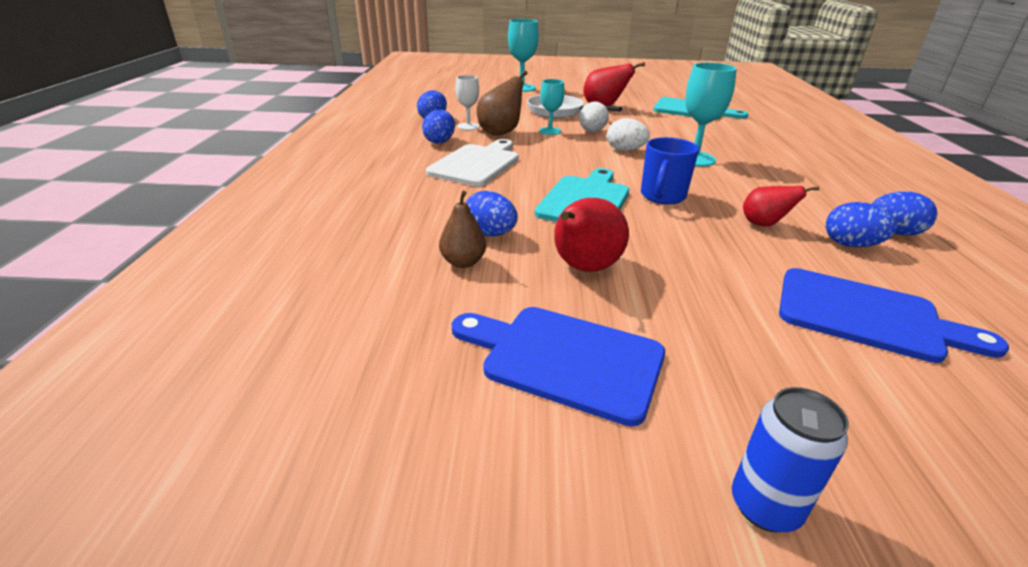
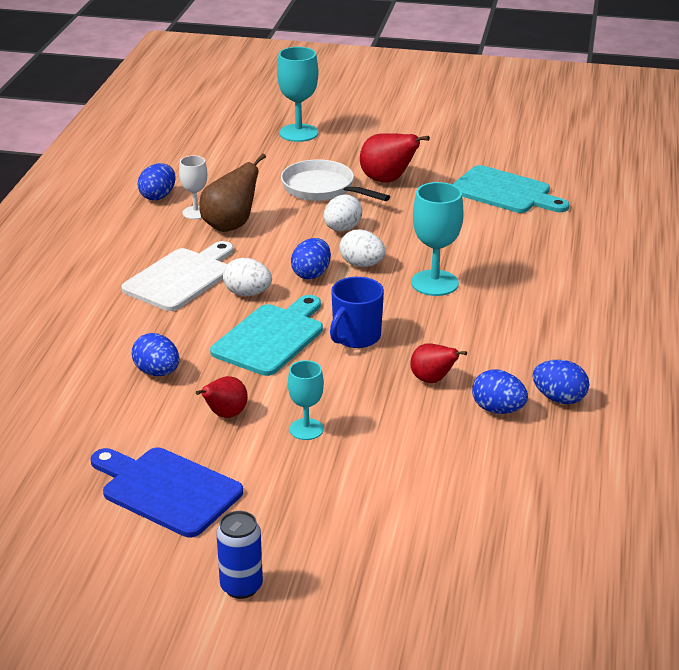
camera: 10 degrees right, 0 degrees up
(440, 141) = (153, 238): blue egg -> blue egg (311, 274)
(463, 262) = (122, 401): brown pear -> none
(542, 171) = (247, 293): none -> white egg
(550, 131) = (291, 226): turquoise goblet -> turquoise goblet (306, 429)
(584, 268) = (225, 415): red pear -> red pear, size x0.64
(867, 316) = (437, 478): blue cutting board -> none

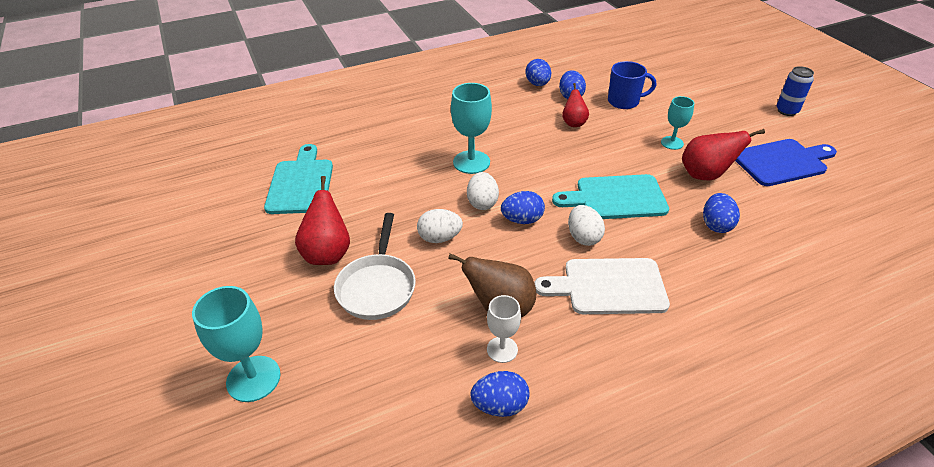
camera: 125 degrees left, 10 degrees up
(166, 490) = (782, 162): blue cutting board -> blue cutting board turned 105 degrees counterclockwise
(225, 415) = (705, 175): red pear -> red pear, size x1.56
(356, 337) = (570, 165): blue mug -> blue mug (624, 101)

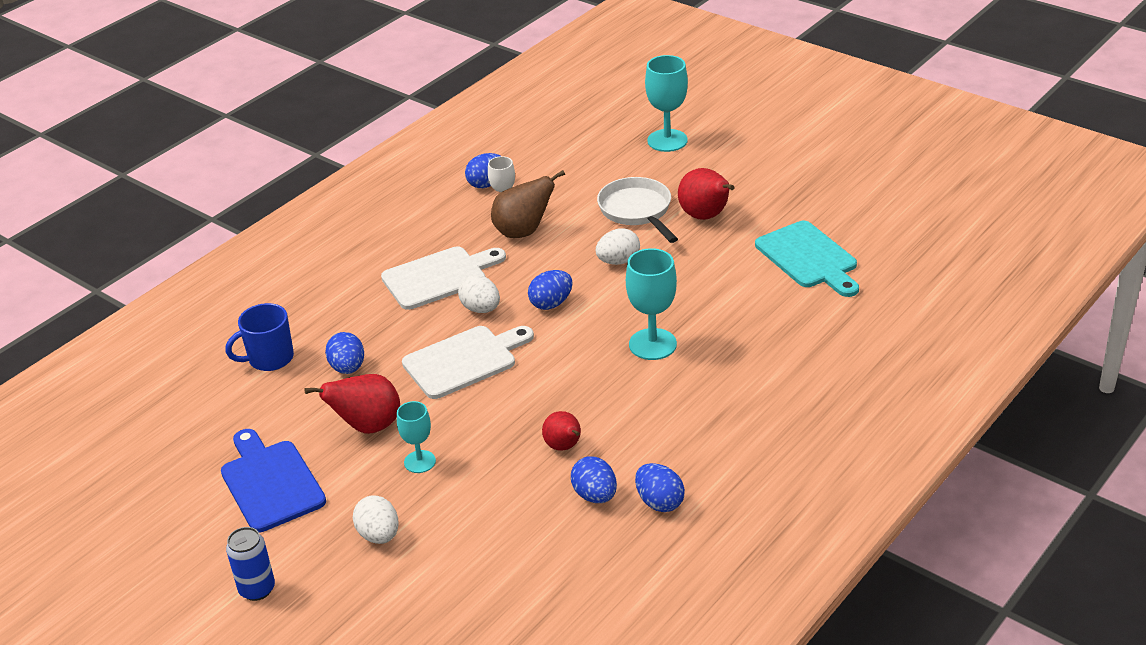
camera: 155 degrees right, 5 degrees down
(482, 203) = (604, 305): white egg -> white egg (379, 535)
(616, 198) = (464, 360): turquoise cutting board -> white cutting board
(624, 101) = (510, 515): blue mug -> blue mug (269, 359)
(782, 162) = (270, 482): blue cutting board -> blue cutting board turned 105 degrees clockwise

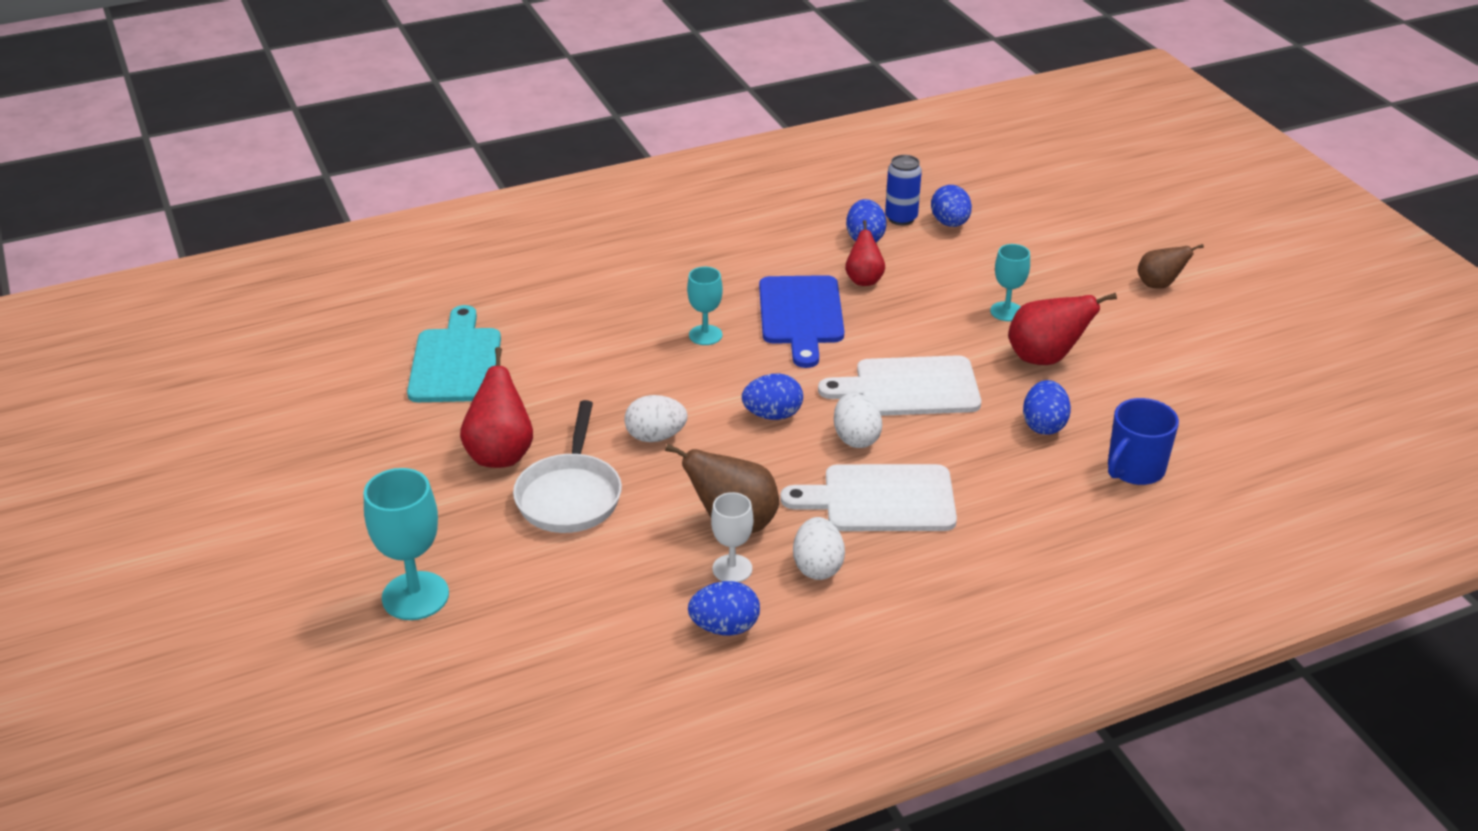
camera: 155 degrees left, 0 degrees up
(257, 589) = (1192, 266): blue can -> blue can (901, 218)
(269, 359) = (1134, 469): blue mug -> blue mug turned 135 degrees clockwise
(270, 482) = (1162, 341): blue cutting board -> blue cutting board (801, 315)
(286, 550) = (1159, 285): none -> brown pear
(379, 535) = (1070, 270): white egg -> white egg (817, 567)
(652, 344) = (705, 335): turquoise goblet -> turquoise goblet, size x0.61
(659, 502) = (816, 218): blue egg -> blue egg (950, 223)

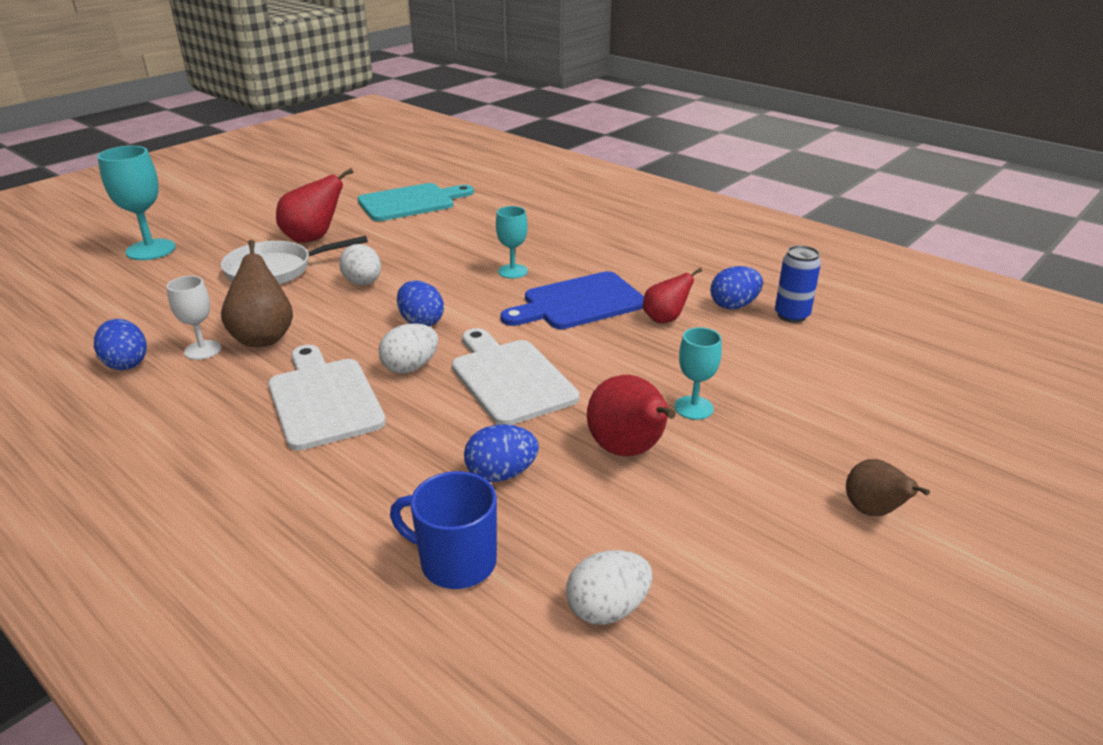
camera: 65 degrees right, 5 degrees down
(817, 567) = (214, 388): white egg -> white egg (607, 609)
(950, 223) = (818, 342): blue egg -> none

